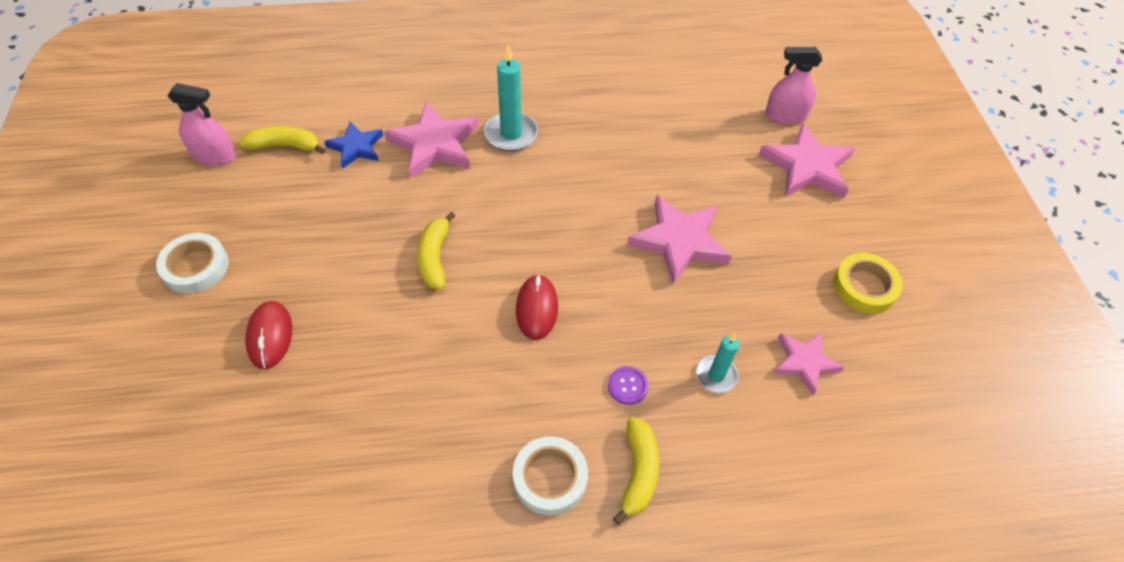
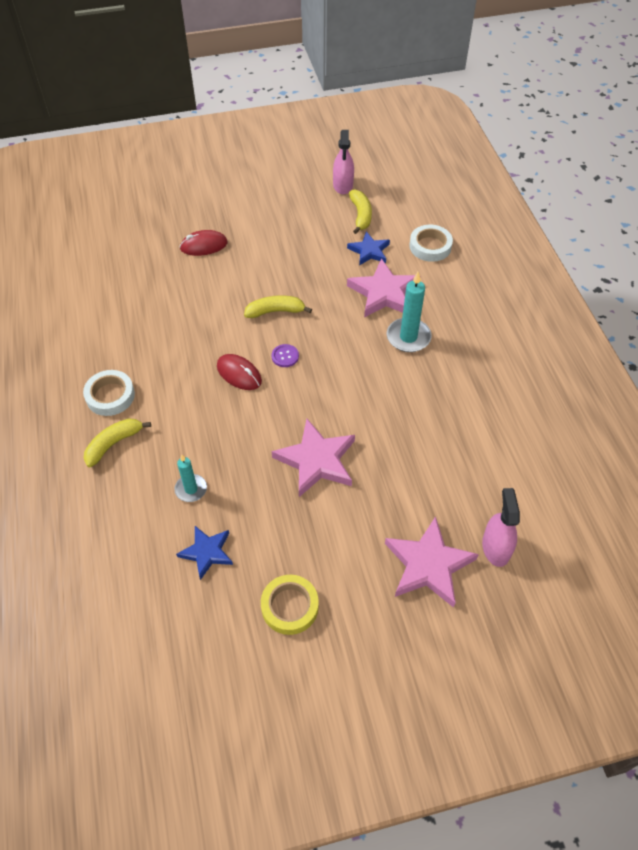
camera: 85 degrees right, 0 degrees up
(195, 267) = (250, 201): white tape -> white tape (430, 246)
(537, 308) = (239, 374): red mouse -> red mouse turned 45 degrees clockwise
(627, 386) = (179, 433): purple button -> purple button (285, 356)
(638, 472) = (114, 444): yellow banana -> yellow banana turned 135 degrees clockwise
(804, 362) = (207, 552): pink star -> blue star

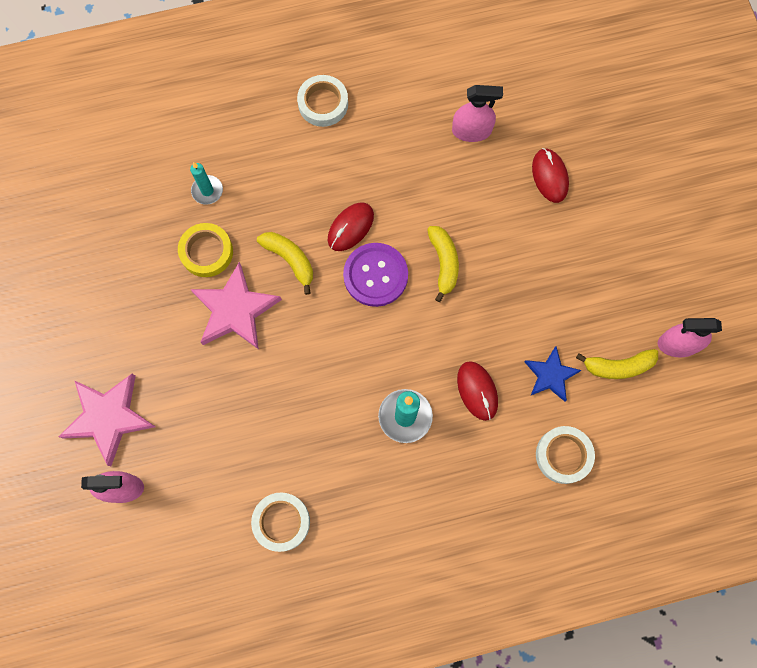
camera: 90 degrees right, 20 degrees up
(114, 444) = (263, 115): yellow banana -> yellow banana (290, 260)
(156, 291) = (471, 131): none -> pink spray bottle
(207, 552) = (138, 210): blue star -> none
(285, 356) = (375, 275): purple button -> purple button, size x2.08
(290, 606) = (77, 286): yellow tape -> yellow tape (206, 252)
(384, 293) = (477, 391): pink star -> red mouse
(507, 419) = (281, 522): none -> white tape

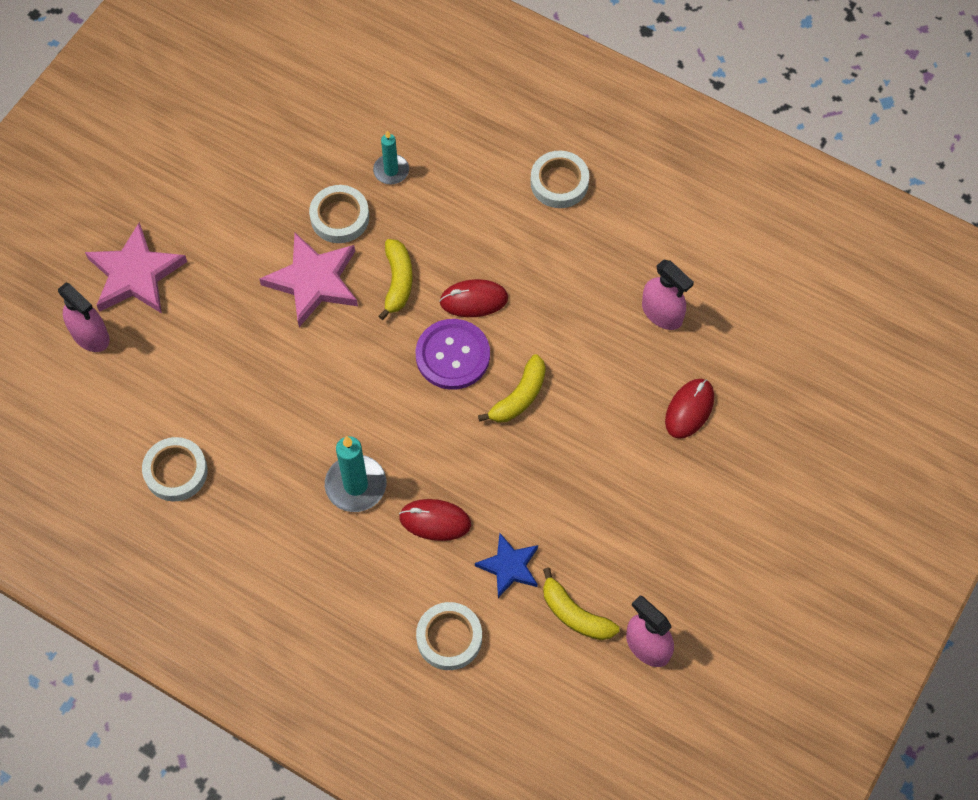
camera: 45 degrees right, 10 degrees down
(206, 252) = (340, 217): yellow tape -> white tape
(477, 391) = (435, 521): red mouse -> red mouse turned 75 degrees clockwise

